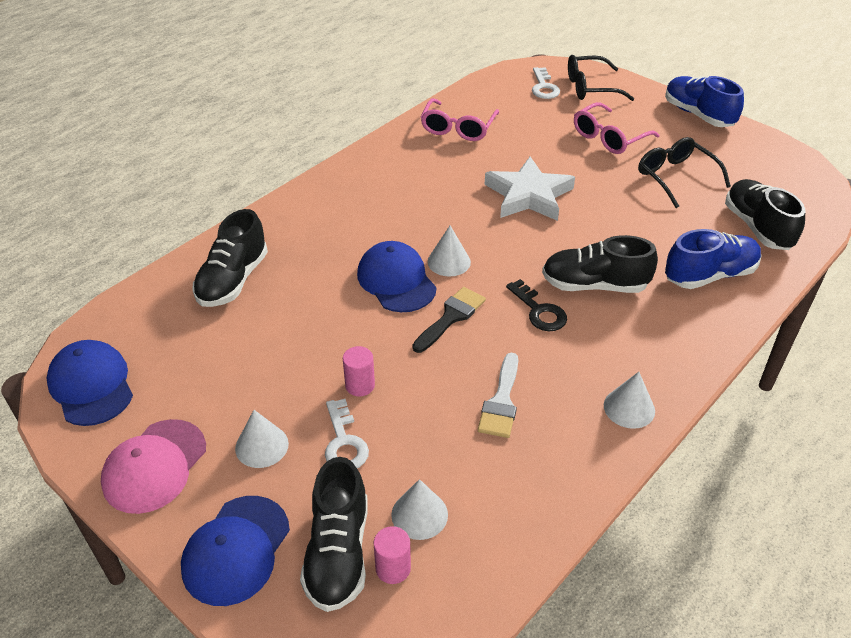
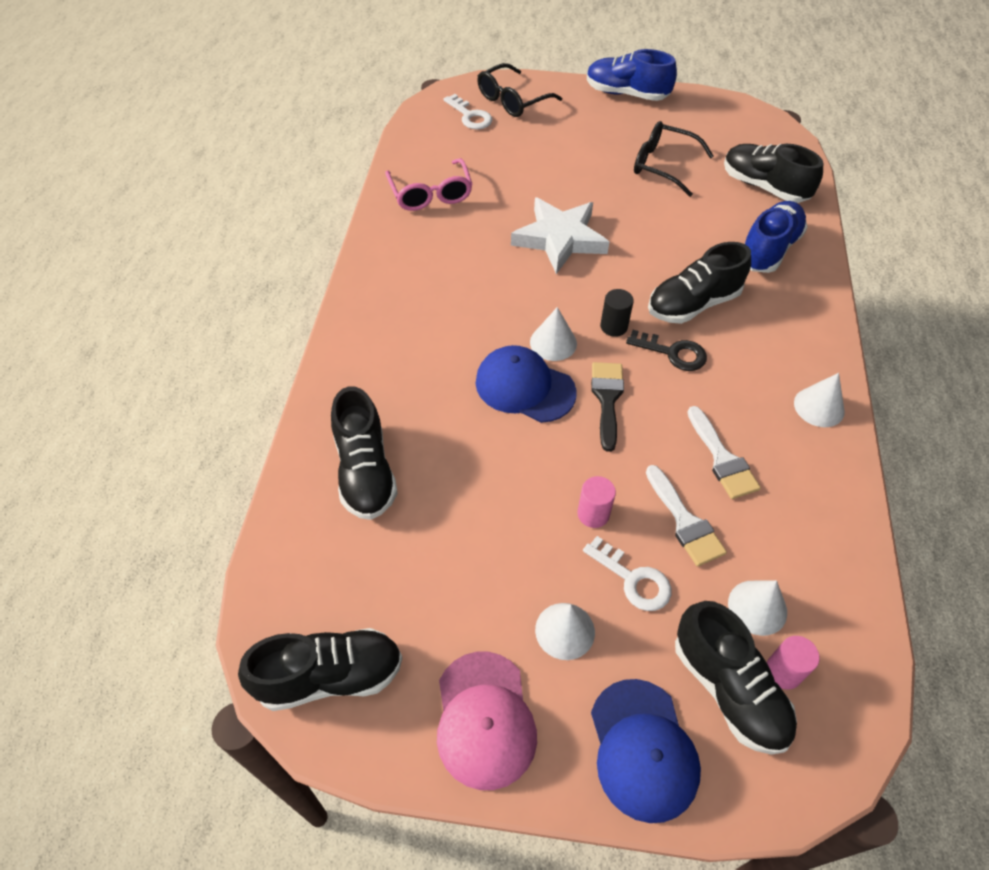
camera: 35 degrees left, 10 degrees up
(91, 385) = (329, 676): blue cap -> black shoe
(424, 427) = (685, 521): none -> white brush
(509, 272) = (613, 326): none -> black cylinder
(609, 138) = (574, 148): pink glasses -> none

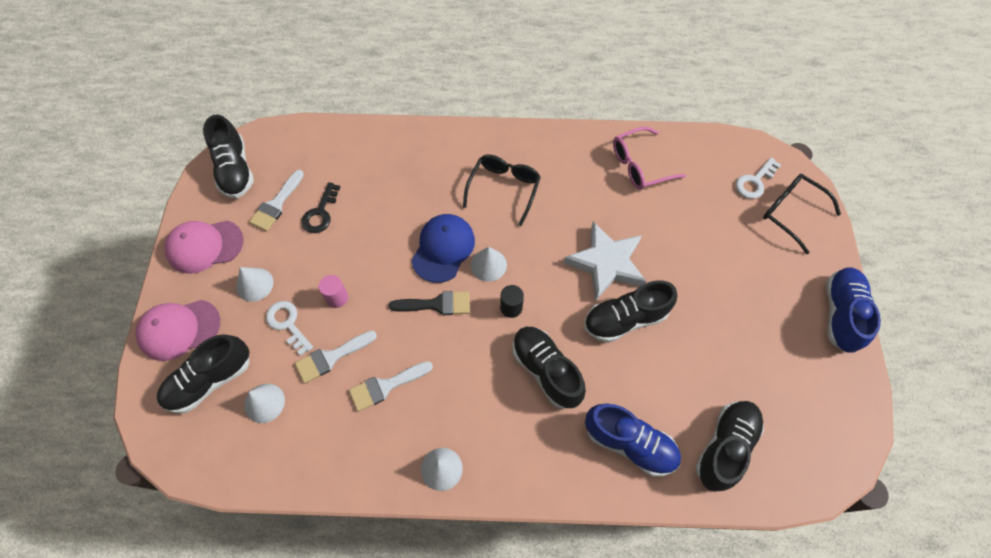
camera: 85 degrees right, 10 degrees up
(365, 471) = (367, 164): black shoe -> black shoe (625, 319)
(416, 603) = (276, 204): none -> white brush
(633, 579) = (287, 324): white key -> white key turned 105 degrees clockwise
(643, 749) = (179, 329): blue cap -> pink cap
(662, 165) = (731, 348): black glasses -> black glasses (504, 188)
(673, 353) = (488, 353): black key -> black key (320, 213)
(783, 671) = (218, 416): pink cylinder -> none

